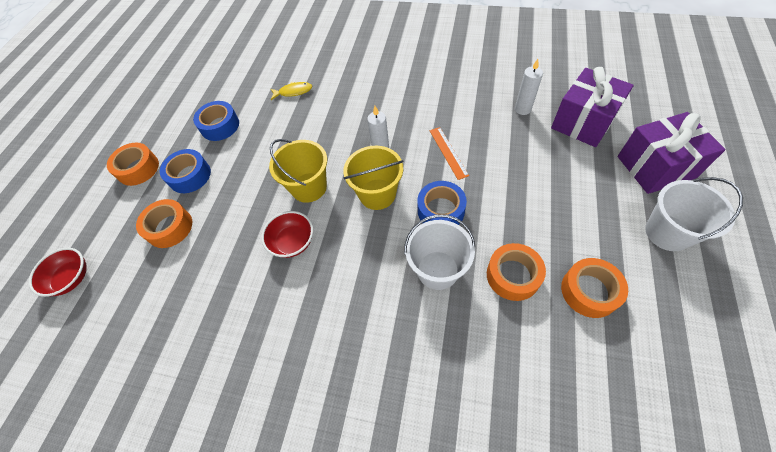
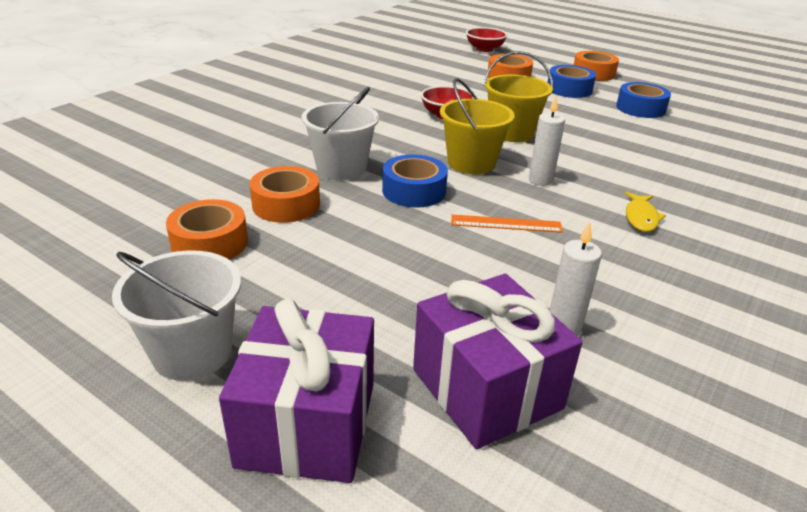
camera: 105 degrees right, 25 degrees down
(293, 92) = (692, 152): yellow fish -> yellow fish (641, 217)

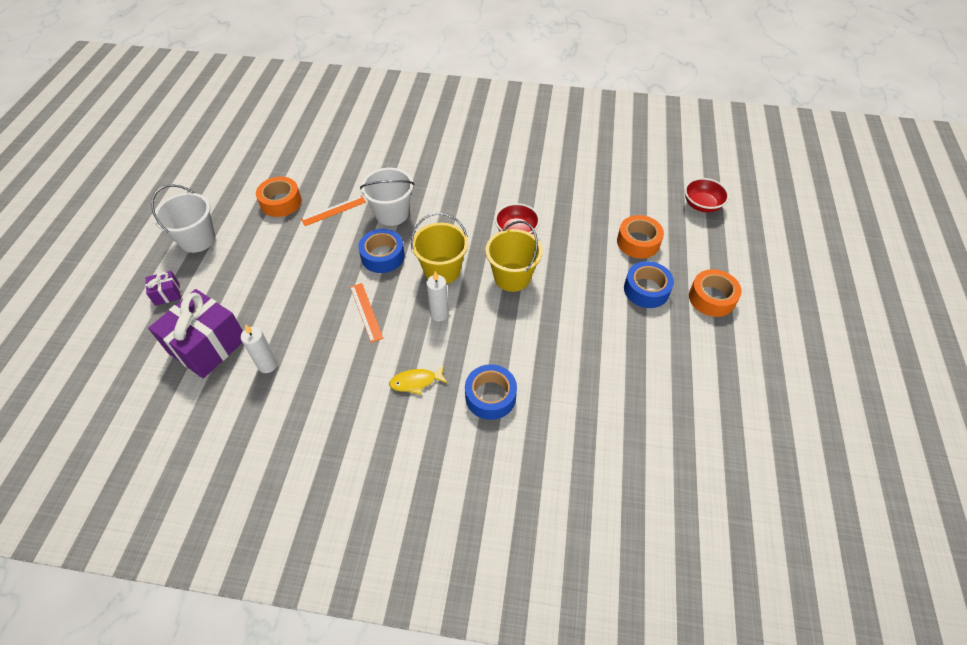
camera: 65 degrees right, 20 degrees up
(286, 204) = (334, 210): orange tape -> orange ruler
(308, 424) = (167, 294): purple gift -> purple gift, size x0.46
(640, 108) = (642, 350): blue tape -> blue tape (490, 396)

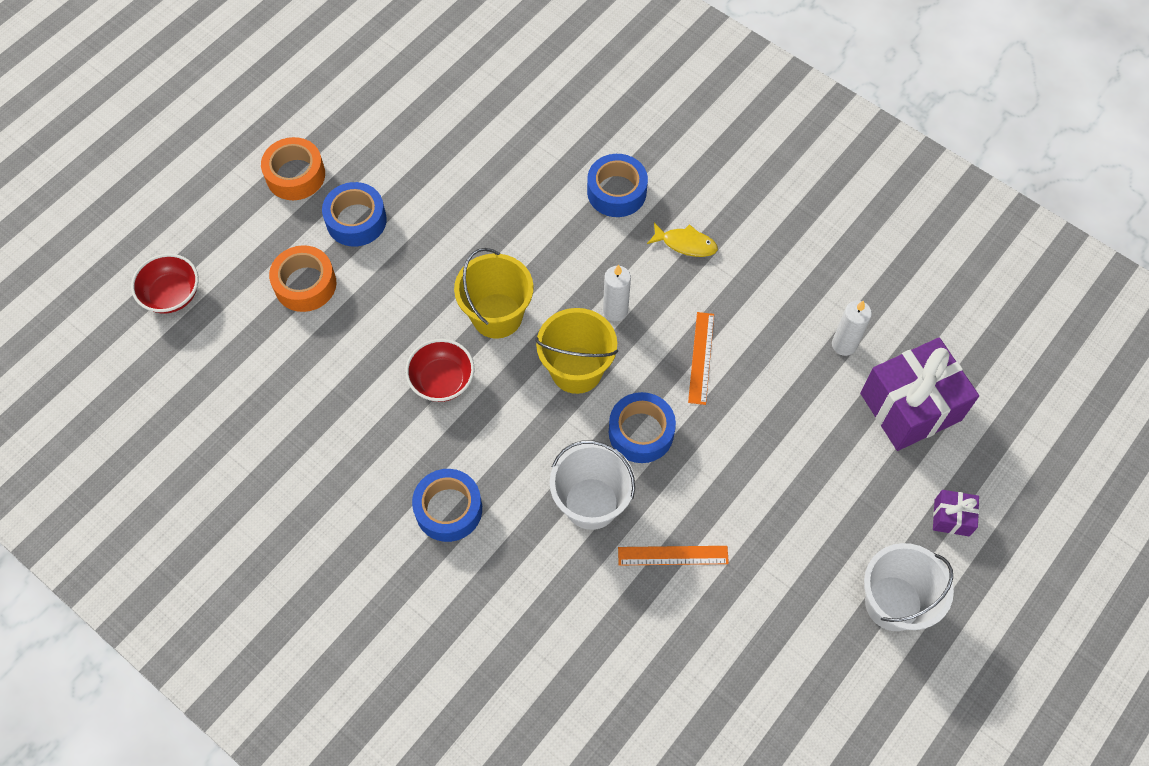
camera: 150 degrees left, 10 degrees up
(281, 202) = (746, 617): orange tape -> none
(466, 181) = (448, 509): none -> blue tape

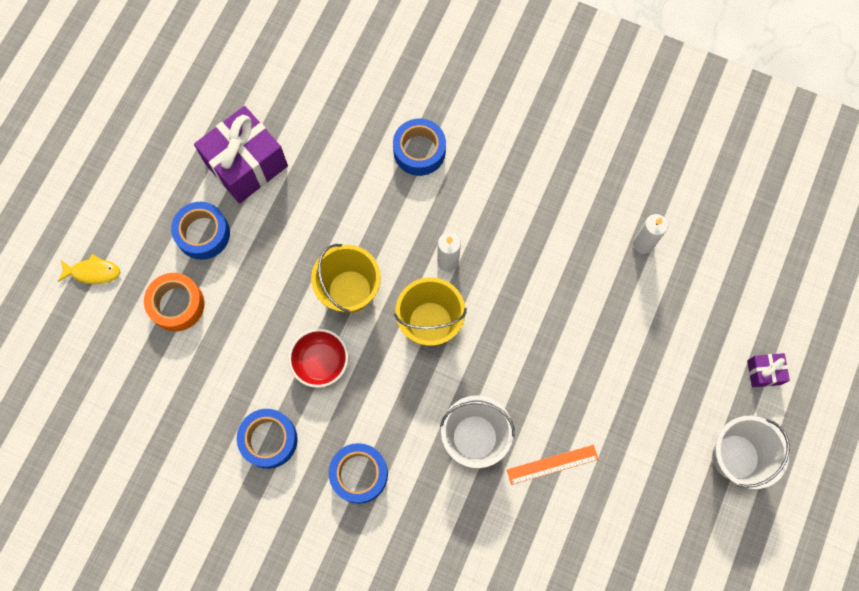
camera: 15 degrees left, 10 degrees up
(172, 295) = (63, 344): red bowl -> none
(295, 175) = (136, 204): orange tape -> none
(641, 432) = (498, 365): blue tape -> blue tape (269, 440)
(685, 244) = (490, 185): yellow fish -> yellow fish (93, 272)
(701, 358) = (530, 285): orange ruler -> none
(910, 407) = (709, 285): purple gift -> purple gift (246, 165)

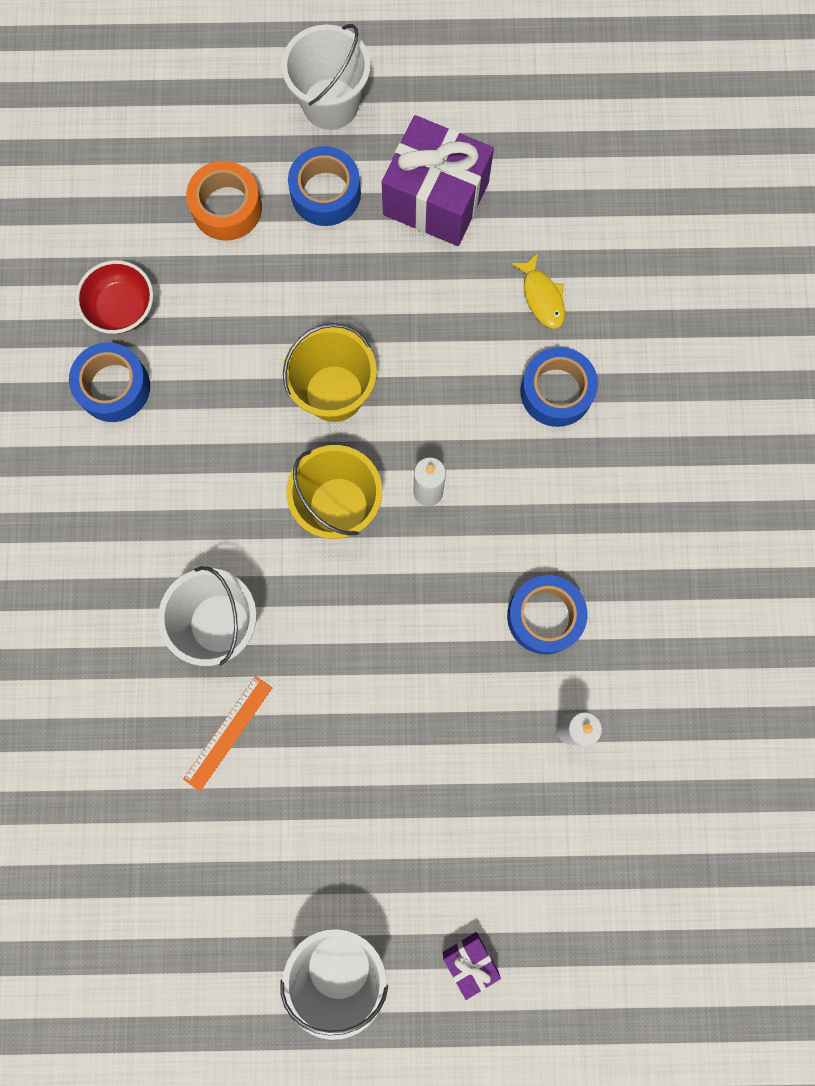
camera: 65 degrees right, 5 degrees up
(93, 272) = (222, 98): yellow fish -> yellow fish (541, 297)
(139, 202) = (330, 104): none -> white bucket
(320, 362) = (231, 401): red bowl -> red bowl (122, 308)
(359, 474) = (117, 508): blue tape -> blue tape (544, 616)
(552, 464) = (228, 733): orange ruler -> orange ruler turned 75 degrees clockwise

